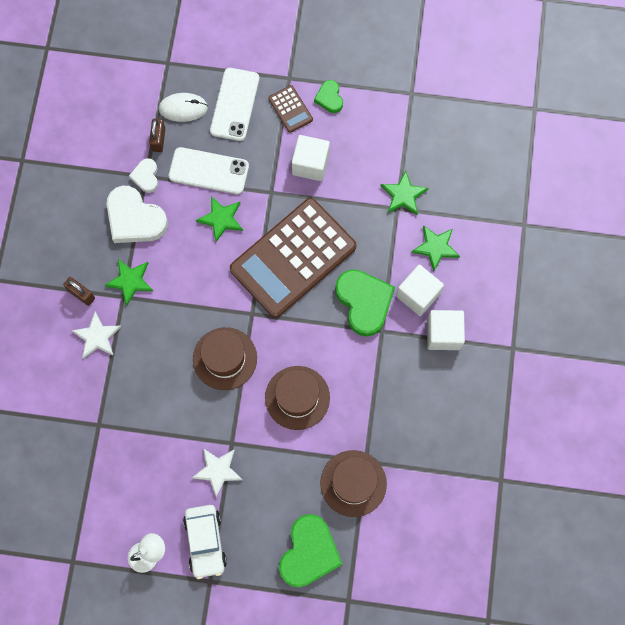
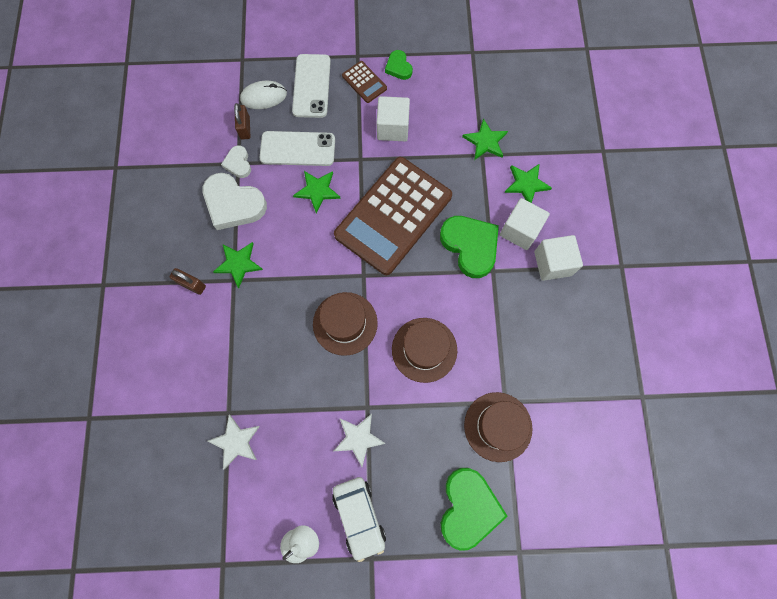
camera: 10 degrees left, 0 degrees up
(97, 336) = (213, 323): white star -> white star (236, 442)

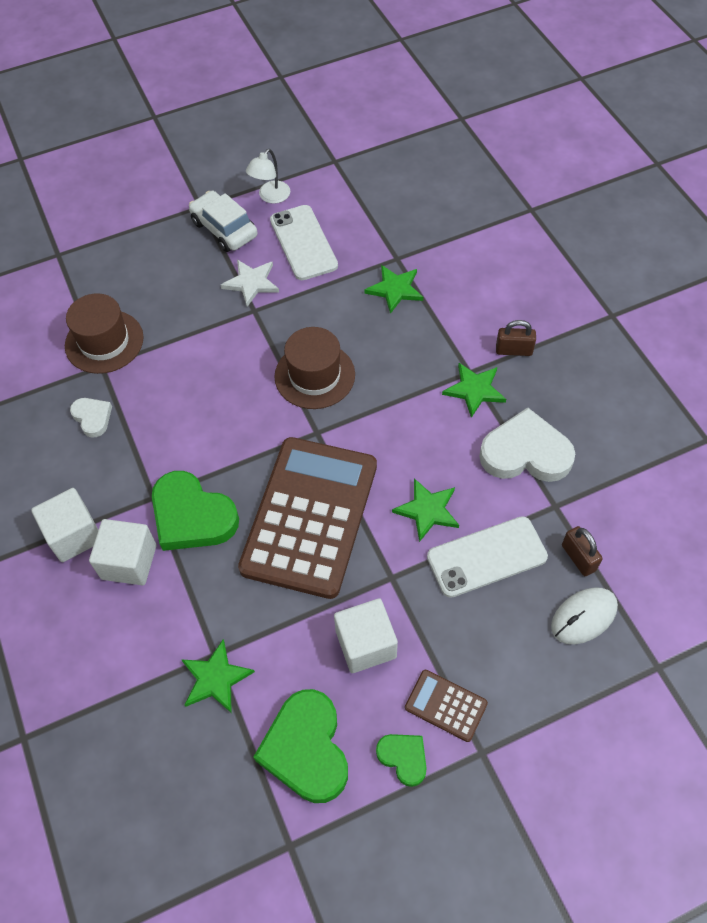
camera: 160 degrees right, 15 degrees down
(236, 442) = (375, 240): white star -> none
(238, 163) = (554, 505): white heart -> white heart (92, 418)
(311, 86) = (523, 664): white phone -> white phone (303, 243)
(424, 349) = (211, 382): brown hat -> none
(468, 508) = (117, 269): green heart -> green heart (306, 749)
(526, 184) = (135, 633): green star -> green star (395, 289)

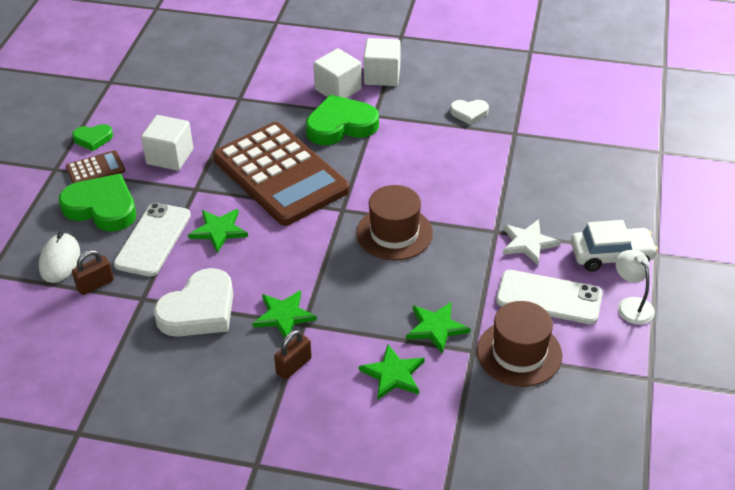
camera: 125 degrees right, 15 degrees down
(104, 341) = (538, 142): brown hat -> brown hat (519, 353)
(215, 678) = (225, 93): green star -> green star (393, 374)
(306, 749) = (145, 107): green heart -> green heart (102, 207)
(578, 558) = (95, 284): brown padlock -> brown padlock turned 45 degrees counterclockwise

